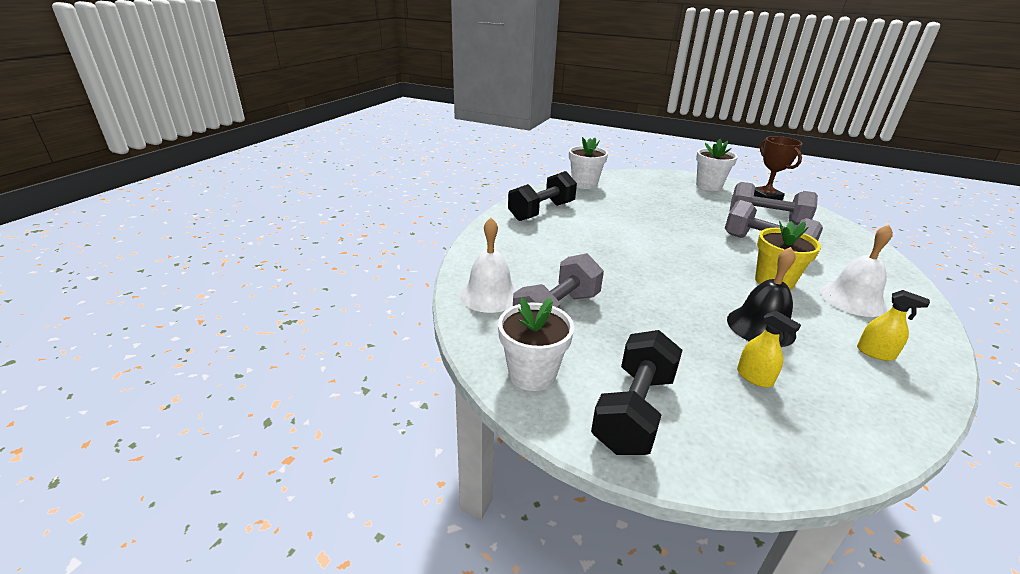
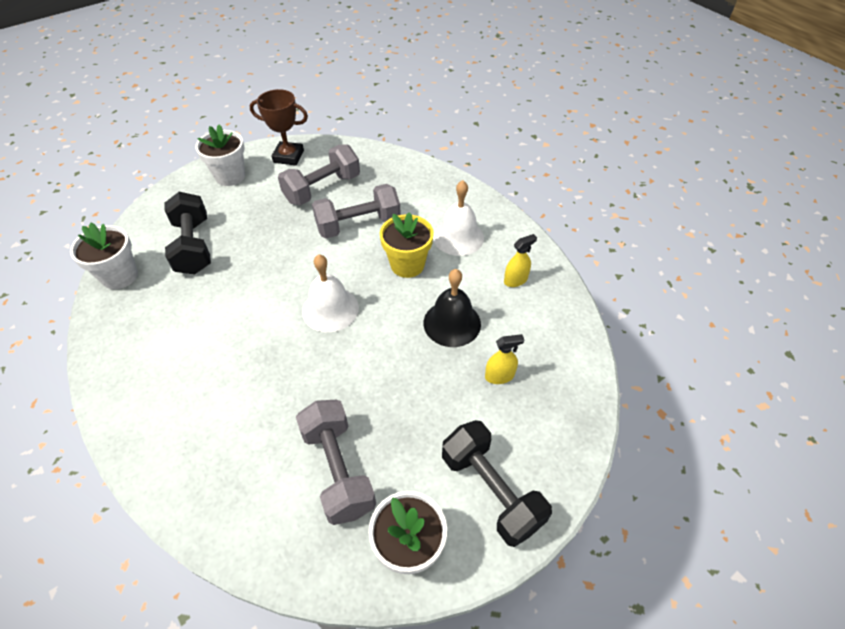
camera: 60 degrees left, 20 degrees up
(490, 295) = (266, 520): white bell -> white bell (330, 309)
(542, 211) = (141, 362): black dumbbell -> black dumbbell (193, 246)

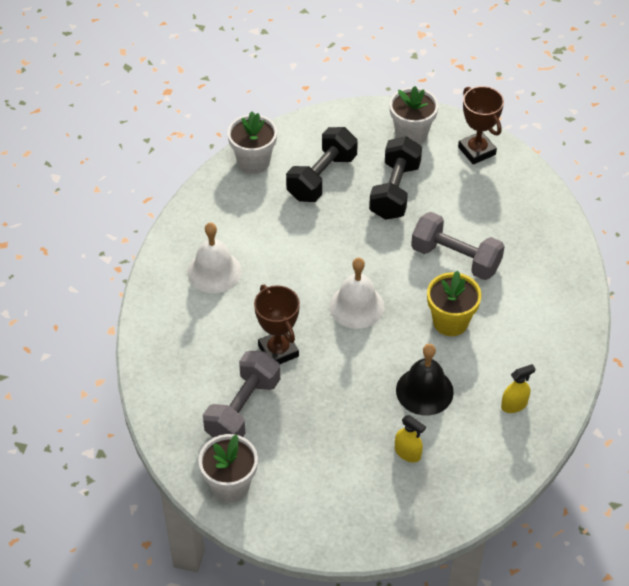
camera: 50 degrees right, 0 degrees up
(310, 394) = (278, 351): none -> brown trophy
(322, 189) = (467, 204): grey dumbbell -> none
(458, 237) = (518, 334): white bell -> white bell (214, 271)
(491, 490) = (311, 505): black dumbbell -> black dumbbell (395, 191)
(515, 280) = (514, 405): yellow spray bottle -> yellow spray bottle turned 45 degrees counterclockwise

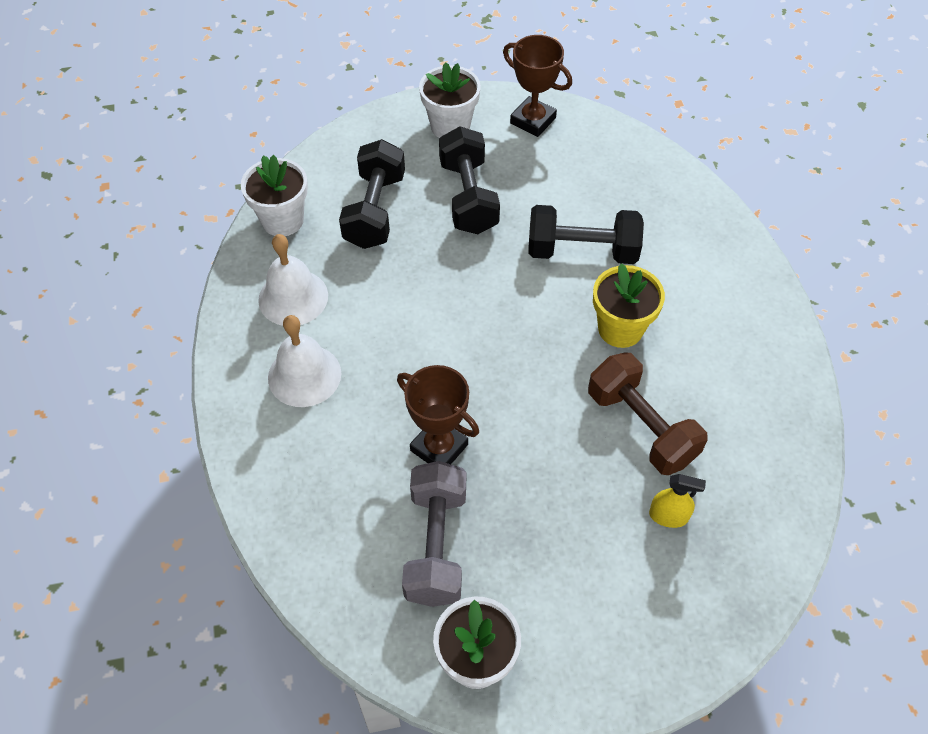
camera: 25 degrees left, 5 degrees up
(356, 306) = (502, 352): white bell -> white bell (293, 297)
(424, 391) = (641, 427): black bell -> brown dumbbell
(455, 258) = (582, 251): grey dumbbell -> black dumbbell
(514, 405) = (751, 402): yellow spray bottle -> none

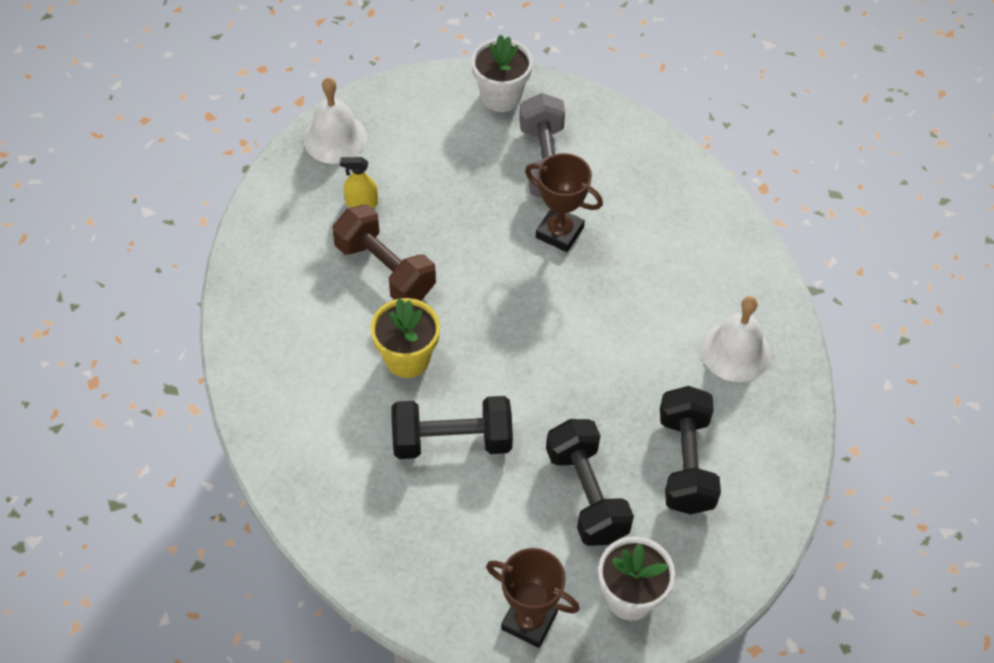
camera: 170 degrees right, 0 degrees up
(282, 220) = (781, 437): white flower pot -> none
(304, 375) = (696, 278): white bell -> white bell (335, 138)

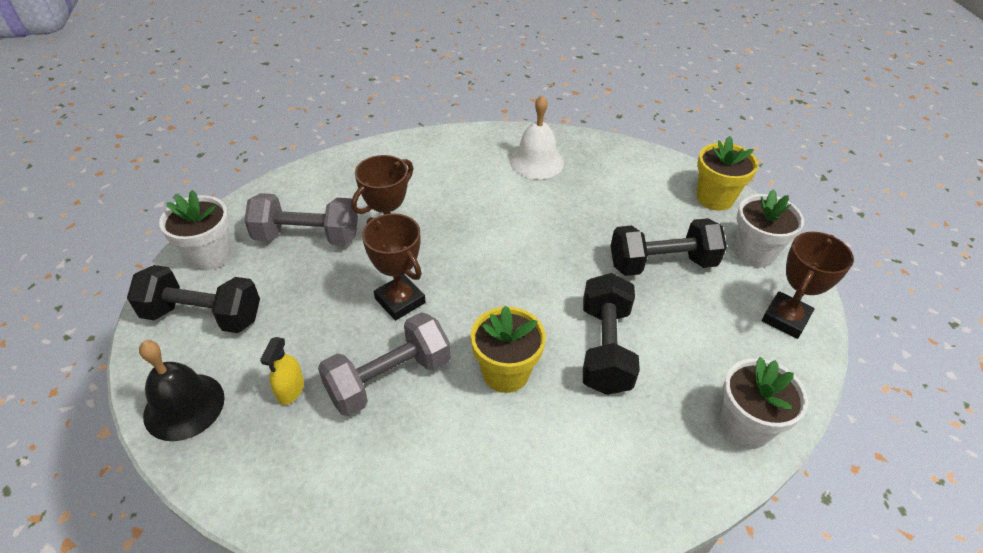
camera: 80 degrees left, 10 degrees down
(335, 138) = (184, 406): white bell -> black bell
(379, 565) = (745, 426): none -> white flower pot
(385, 269) = (389, 379): brown dumbbell -> grey dumbbell
(477, 258) = (400, 301): none -> brown trophy
(685, 462) = (633, 203): black dumbbell -> black dumbbell (203, 315)
(724, 558) = (714, 198): none -> yellow flower pot

